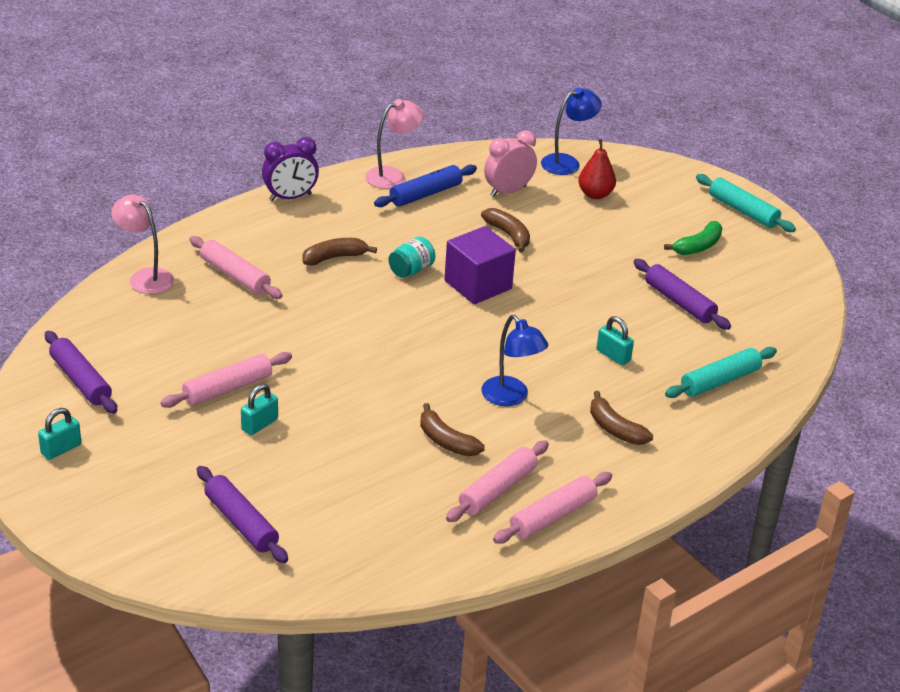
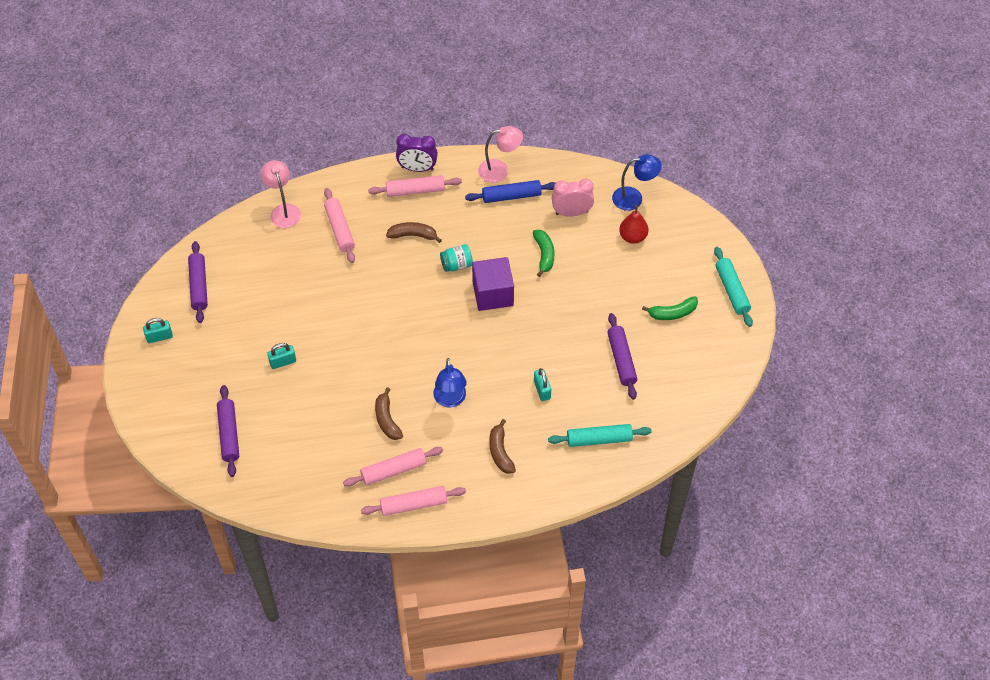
camera: 30 degrees right, 20 degrees up
(227, 388) = (280, 325): pink rolling pin -> pink rolling pin (415, 190)
(508, 235) = (544, 255): brown banana -> green banana

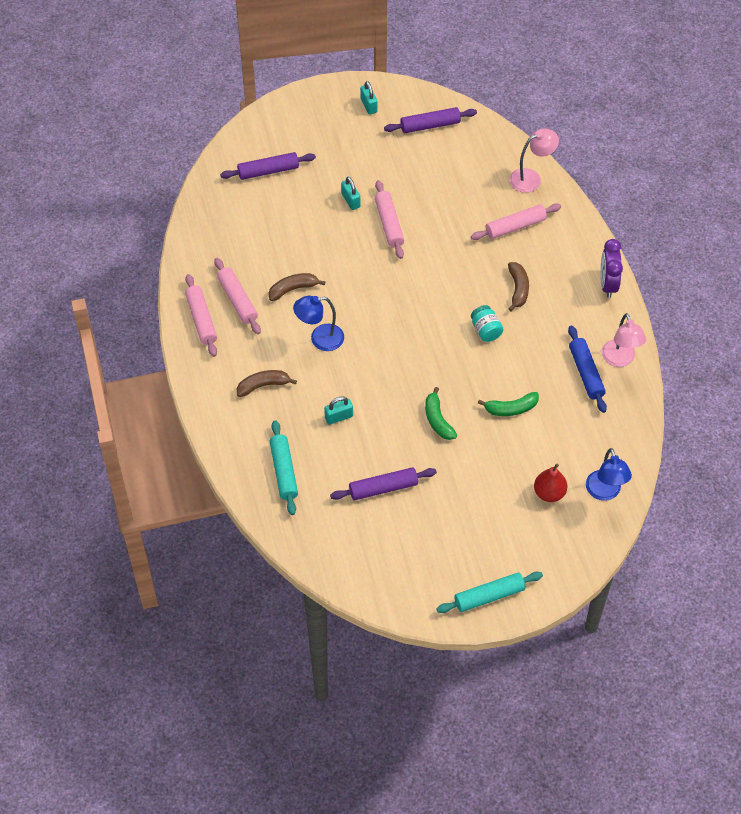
camera: 85 degrees right, 0 degrees up
(415, 190) = (577, 285): pink rolling pin -> pink rolling pin (389, 224)
(493, 294) = (453, 365): purple cube -> none
(571, 212) = (573, 431): pink clock -> none
(672, 313) = (450, 536): green banana -> green banana (438, 420)

